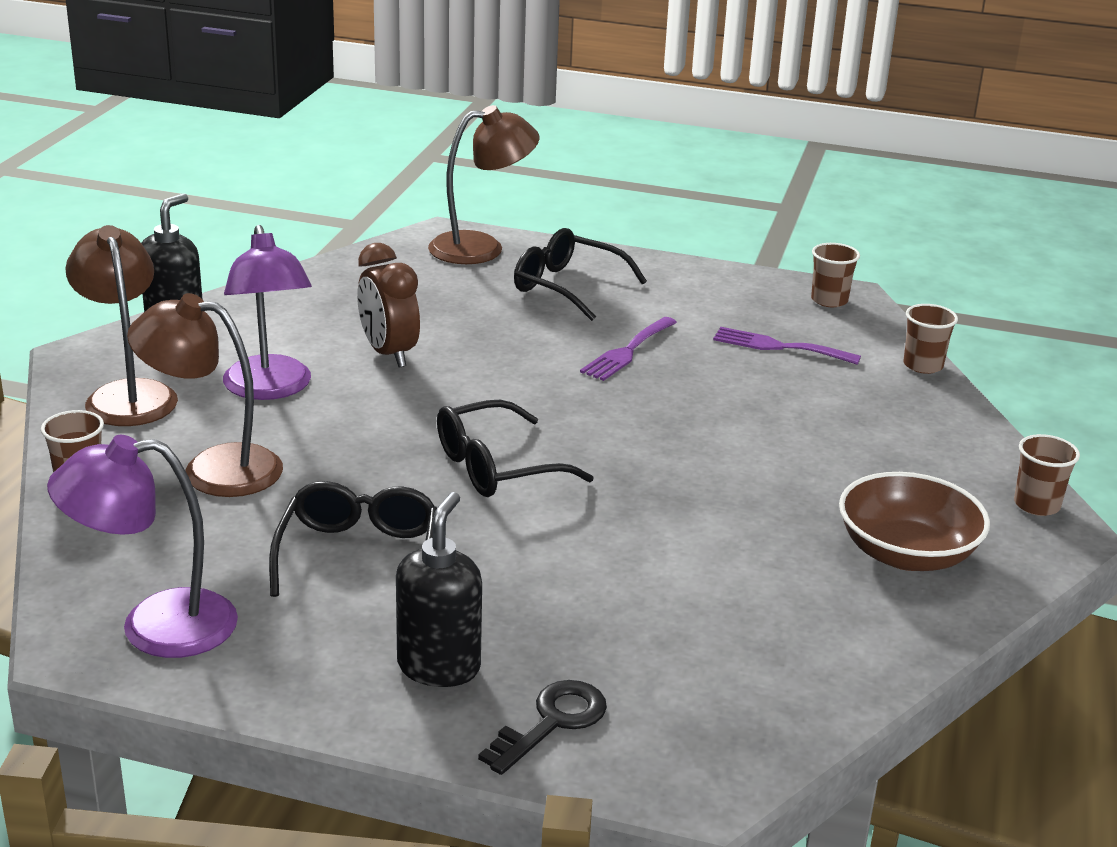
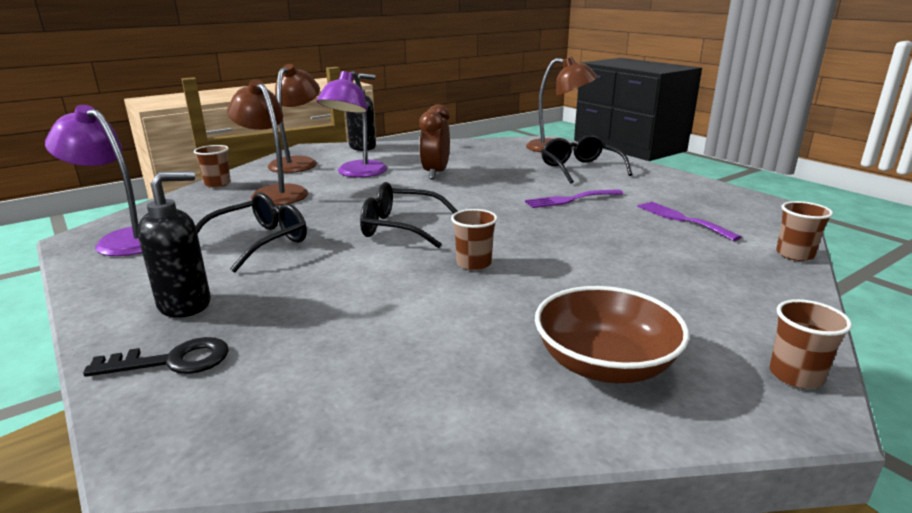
camera: 40 degrees right, 5 degrees down
(829, 300) = (758, 206): brown cup -> brown cup (474, 263)

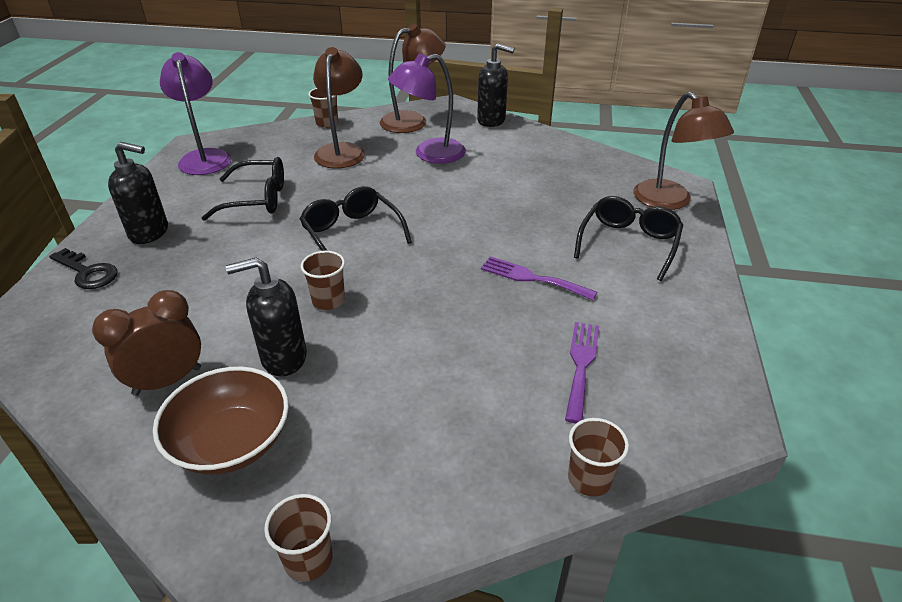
camera: 45 degrees right, 15 degrees up
(435, 173) = (486, 184): brown clock -> brown clock (167, 381)
(521, 305) = (283, 358): none -> black soap dispenser

